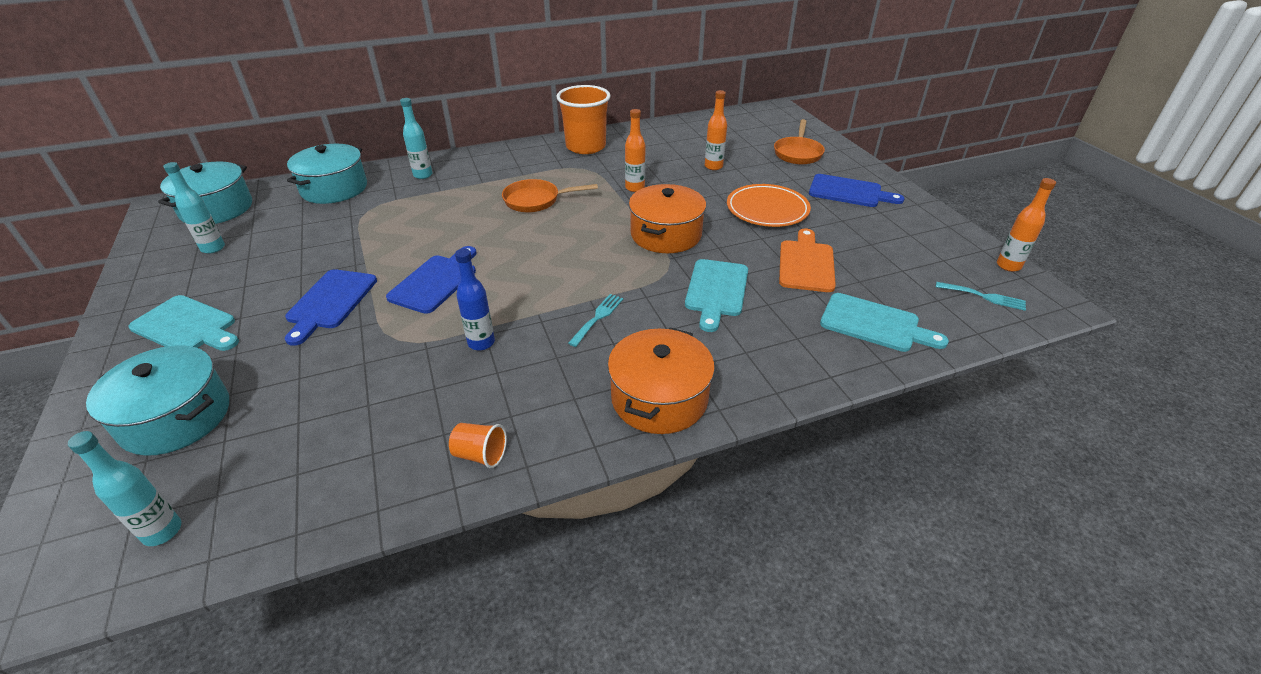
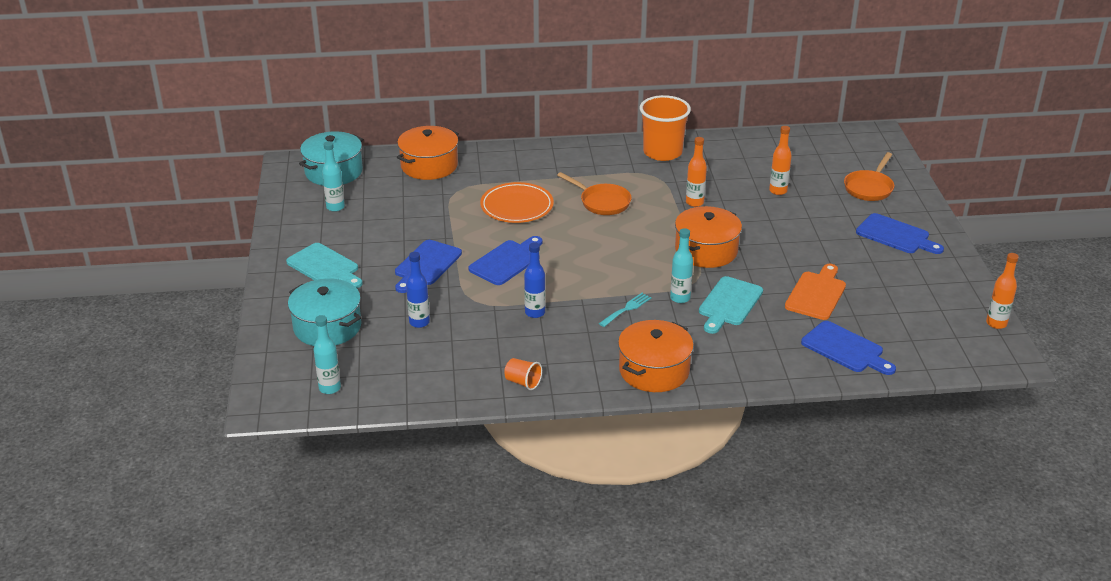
camera: 15 degrees right, 5 degrees down
(319, 385) = (419, 322): none -> blue bottle
(334, 188) = (429, 165): turquoise pot -> orange pot
(423, 175) = (506, 162): turquoise bottle -> turquoise bottle (680, 298)
(536, 200) = (602, 202): orange pan -> orange pan turned 150 degrees counterclockwise
(767, 209) = (808, 241): orange plate -> orange plate (517, 206)
(874, 324) = (845, 349): turquoise cutting board -> blue cutting board
(984, 296) = (953, 344): turquoise fork -> none

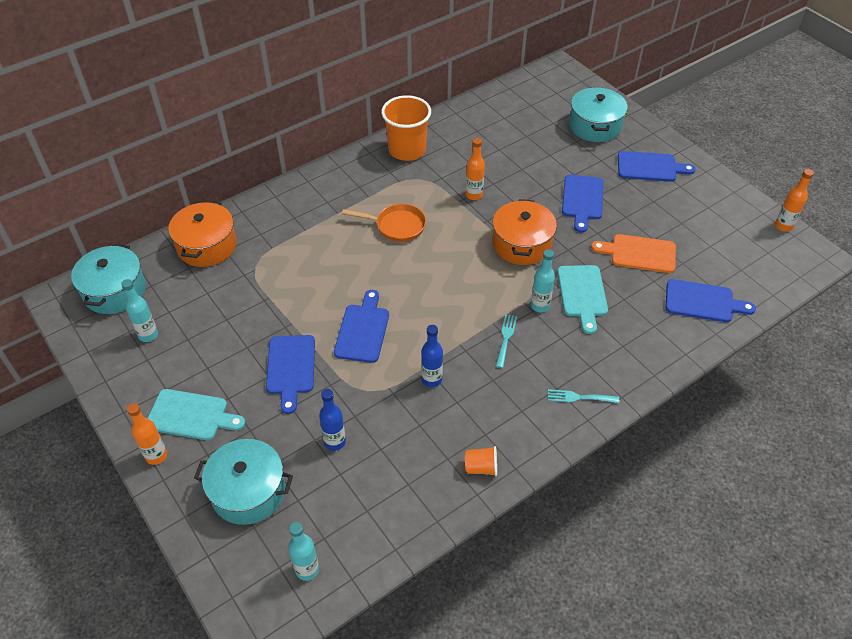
camera: 30 degrees left, 15 degrees up
(517, 206) = (325, 261): orange plate -> none
(654, 370) = (579, 397): orange pot -> turquoise fork
(778, 191) = (530, 156): orange bottle -> orange bottle (156, 456)
(798, 238) = (582, 200): none -> blue cutting board
(816, 294) = (639, 253): orange cutting board -> orange cutting board turned 75 degrees counterclockwise
(869, 188) = (595, 126): orange pan -> turquoise pot

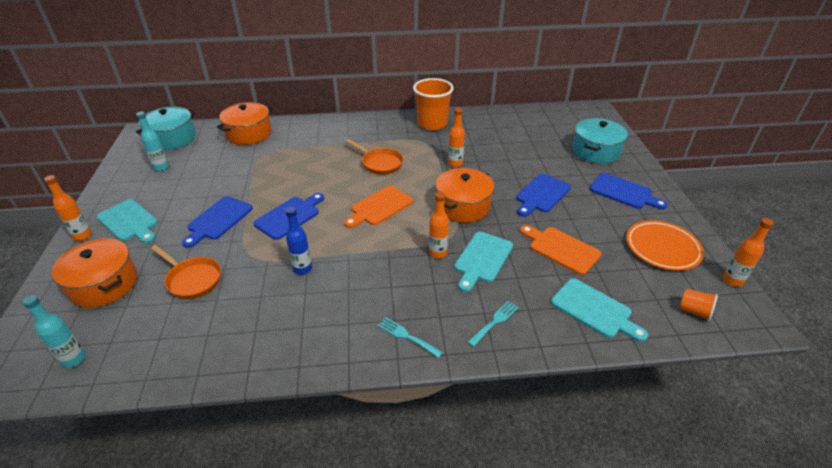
camera: 30 degrees right, 10 degrees down
(248, 491) = (104, 284): turquoise pot -> orange pot
(335, 442) = (192, 279): blue bottle -> orange pan
(443, 279) = (379, 207): none -> orange cutting board
(481, 467) = (272, 351): orange cup -> orange cup (694, 311)
(506, 338) = (388, 264): turquoise fork -> turquoise fork (494, 322)
(540, 306) = (438, 253): turquoise bottle -> orange bottle
(702, 302) = (594, 310): blue cutting board -> turquoise cutting board
(716, 216) = (662, 248): none -> orange plate

